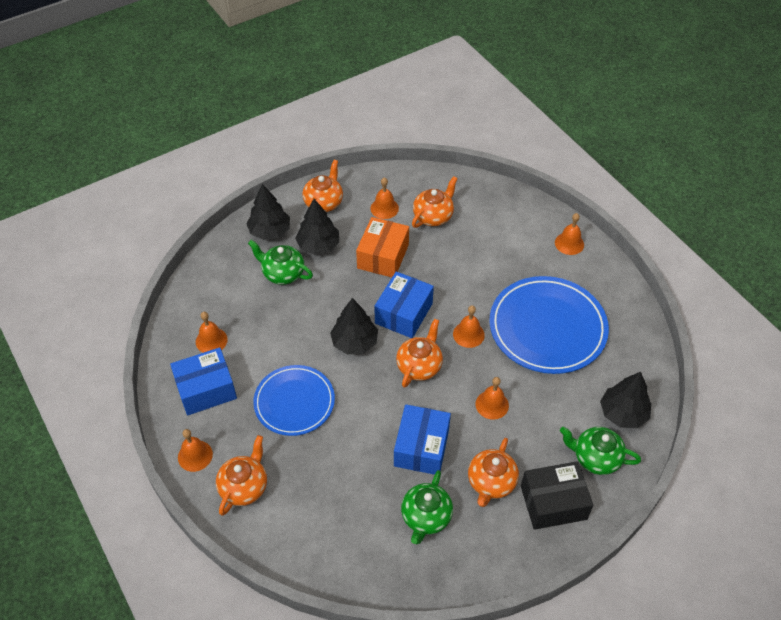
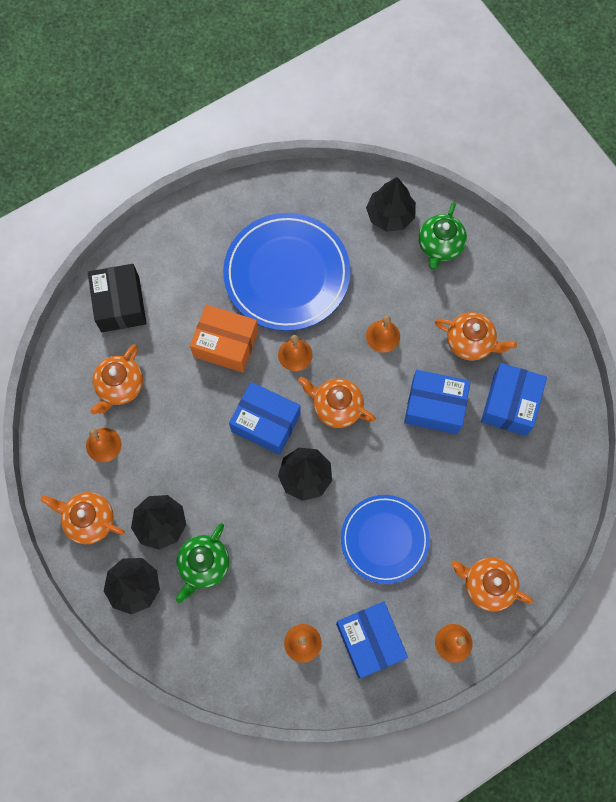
camera: 90 degrees left, 20 degrees up
(383, 256) = (181, 446): orange box -> orange box (226, 344)
(426, 517) = (510, 404): green teapot -> blue box
(433, 216) = (120, 386): orange teapot -> orange teapot turned 105 degrees counterclockwise
(553, 502) = (488, 288): black box -> black box (120, 304)
(569, 243) = (170, 240): orange bell -> none

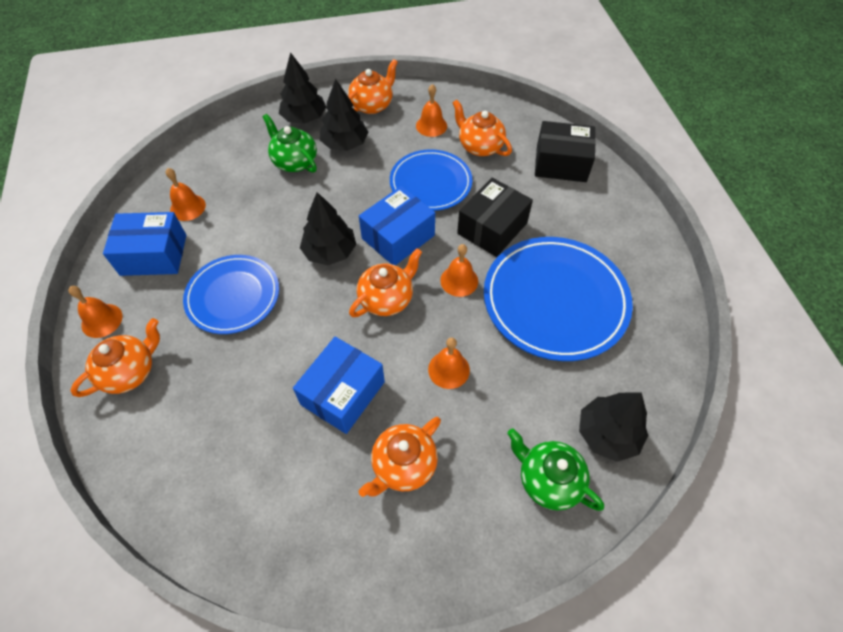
camera: 110 degrees right, 15 degrees down
(188, 417) = (430, 183): none -> blue plate
(226, 344) = (492, 228): orange box -> black box
(510, 404) = (305, 481): blue box -> none

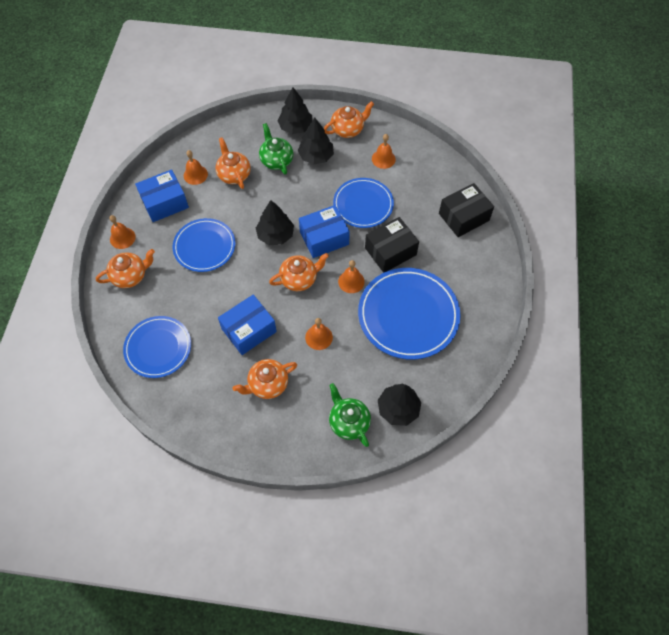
camera: 20 degrees right, 5 degrees up
(154, 255) = (165, 203): blue box -> blue box turned 45 degrees counterclockwise
(209, 468) = (158, 348): none -> blue plate
(479, 146) = (411, 186): orange teapot -> orange teapot (234, 174)
(561, 163) = (463, 217): black box -> black box turned 60 degrees counterclockwise

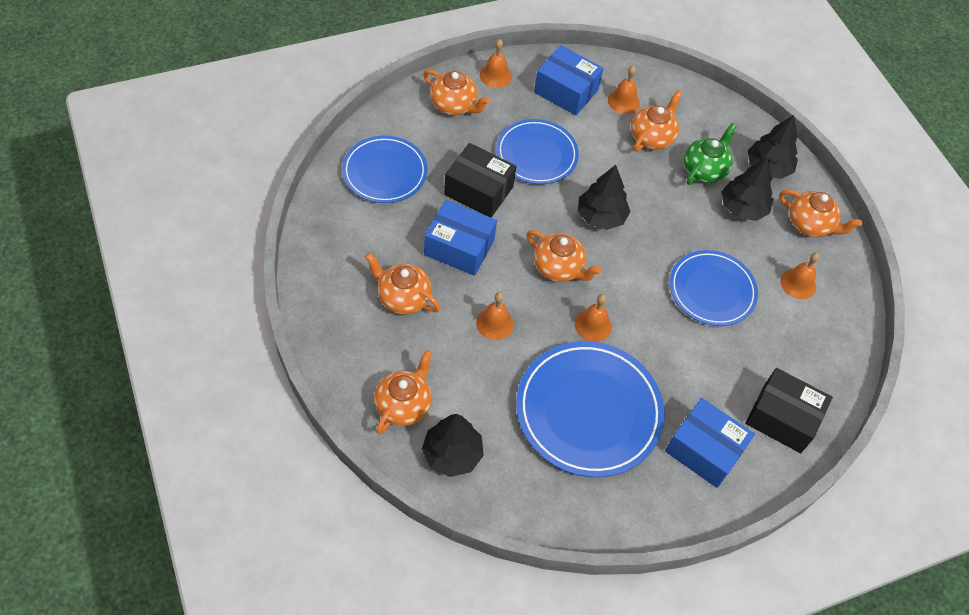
camera: 55 degrees right, 5 degrees down
(324, 238) = (633, 269): blue box -> blue box (704, 450)
(348, 422) = (404, 405): green teapot -> orange teapot
(390, 251) = (666, 351): black box -> black box (479, 190)

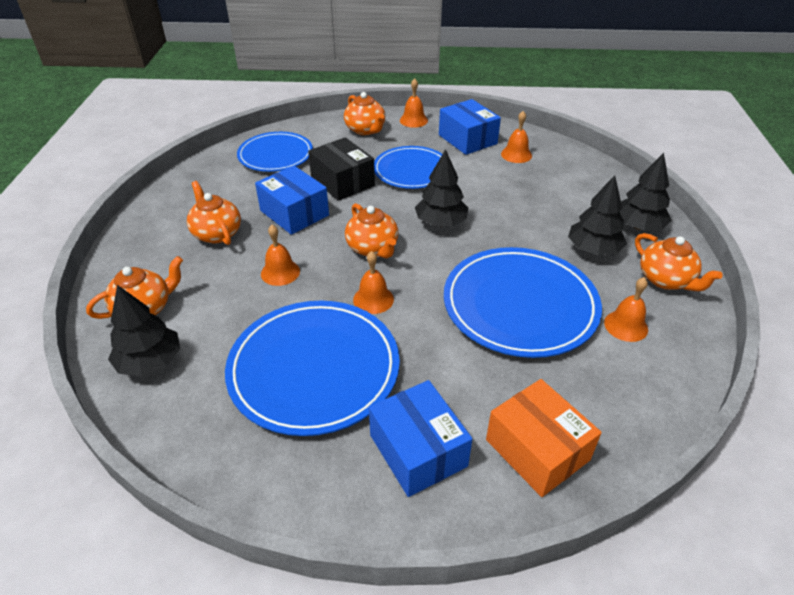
camera: 30 degrees right, 15 degrees down
(652, 137) = (528, 181): orange teapot -> none
(704, 170) = (568, 213): green teapot -> none
(712, 290) = (520, 305): blue plate -> blue plate, size x1.54
(782, 418) = (537, 450): black box -> orange box

